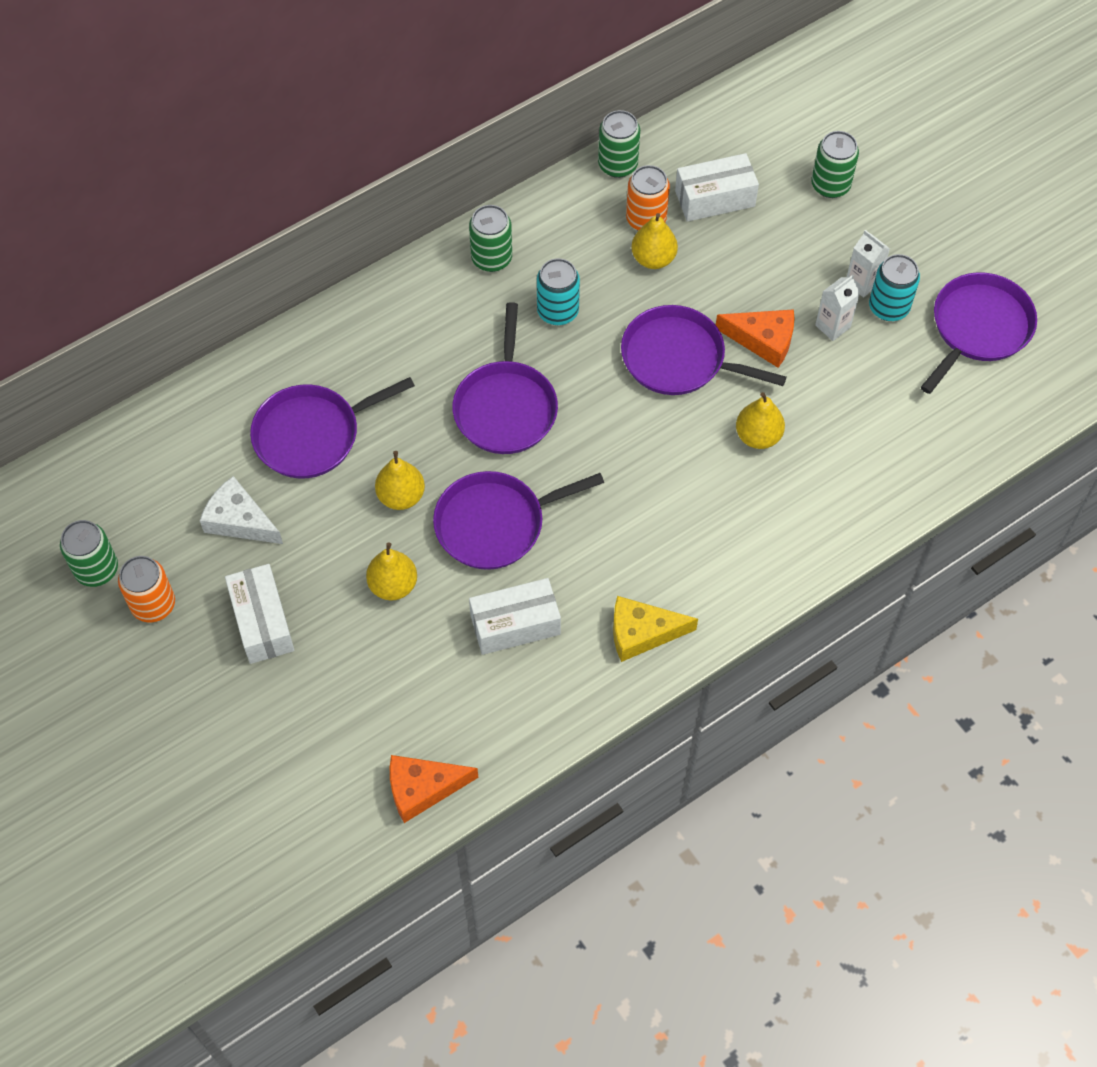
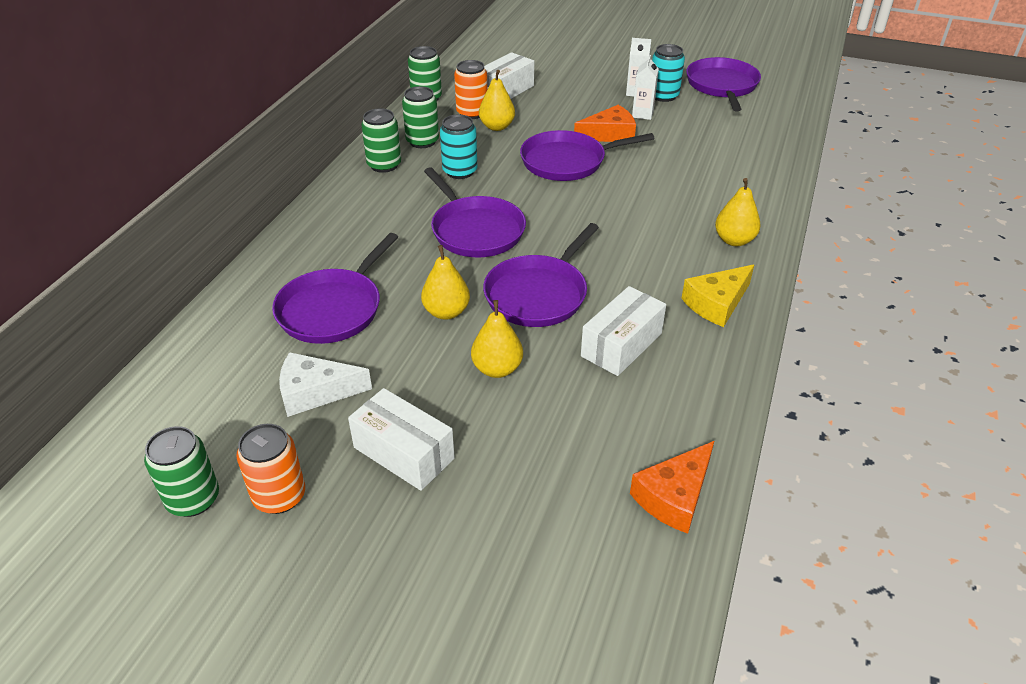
camera: 35 degrees left, 20 degrees down
(758, 436) = (662, 175): yellow pear -> yellow pear (734, 240)
(830, 185) = (567, 64): green can -> green can (422, 141)

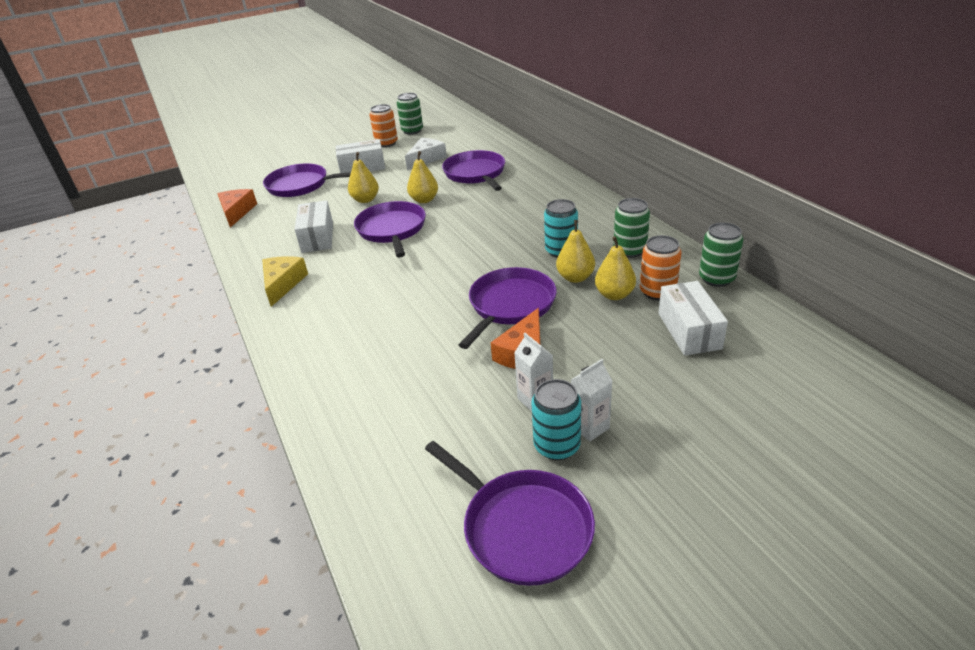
camera: 135 degrees right, 5 degrees down
(384, 165) = (610, 225): green can -> none
(475, 230) = (480, 232): purple pan -> purple pan (301, 185)
(734, 240) = (307, 328): yellow pear -> yellow pear (575, 277)

